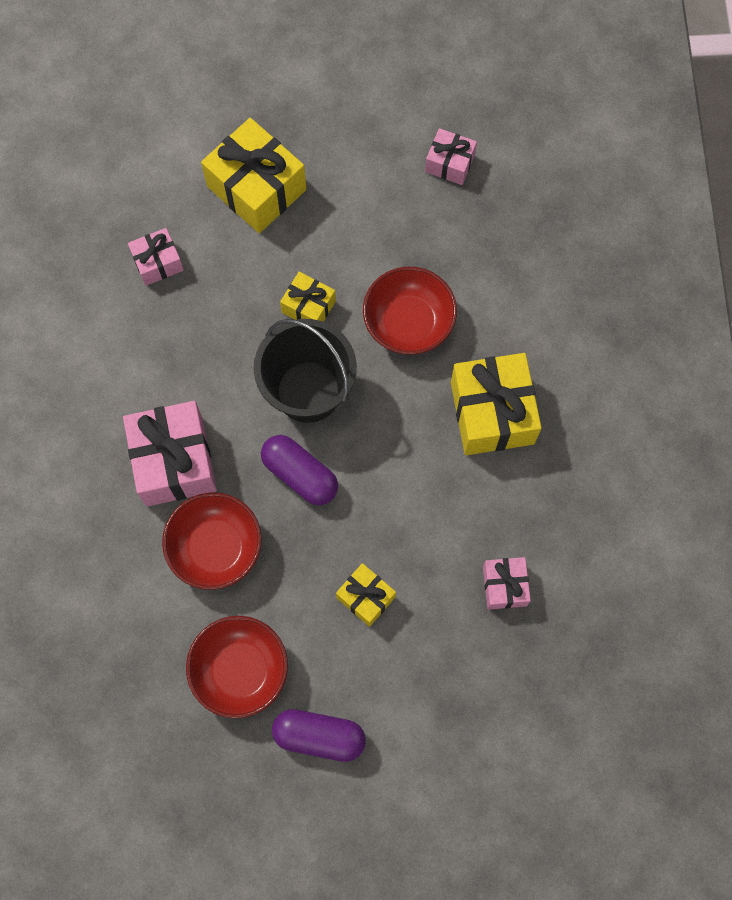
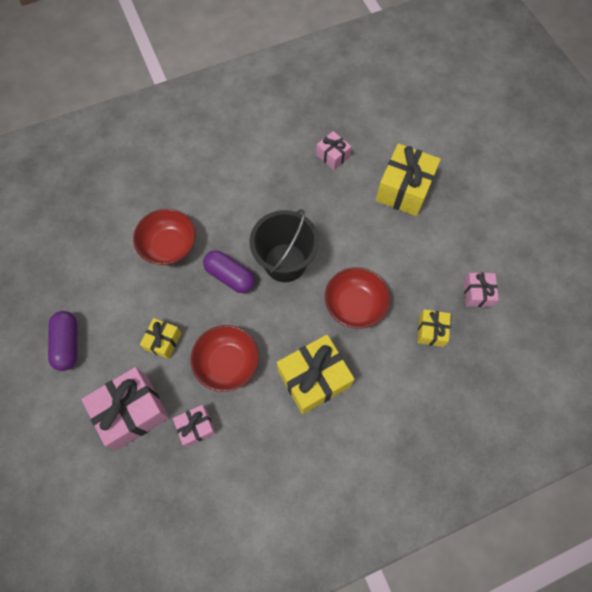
camera: 70 degrees right, 5 degrees down
(174, 461) = (215, 206): pink gift -> pink gift (132, 411)
(240, 670) = (98, 285): red bowl -> red bowl (227, 363)
(300, 474) = (230, 276): purple capsule -> purple capsule turned 75 degrees counterclockwise
(308, 307) = (340, 244): yellow gift -> yellow gift (431, 331)

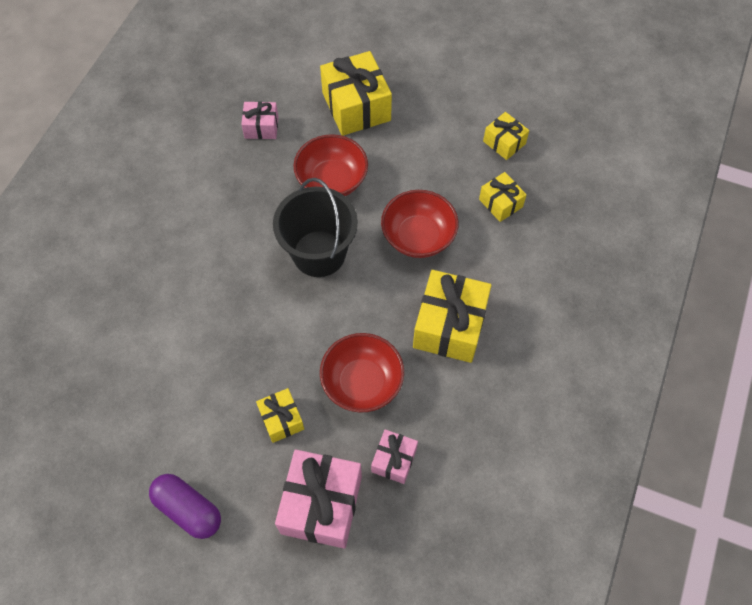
camera: 45 degrees left, 5 degrees down
(169, 246) = (191, 333): red bowl -> red bowl (332, 180)
(230, 276) = (281, 308): purple capsule -> none
(477, 293) = (504, 142): pink gift -> yellow gift

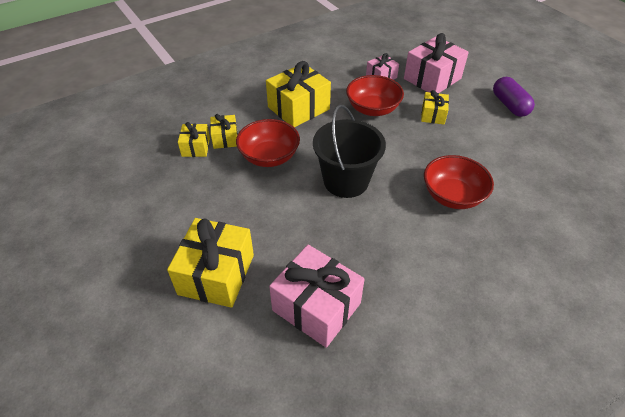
camera: 145 degrees left, 15 degrees down
(261, 127) = (316, 307): pink gift -> pink gift, size x1.85
(332, 180) = (294, 224): red bowl -> red bowl (452, 196)
(504, 142) = (144, 180): yellow gift -> yellow gift (225, 138)

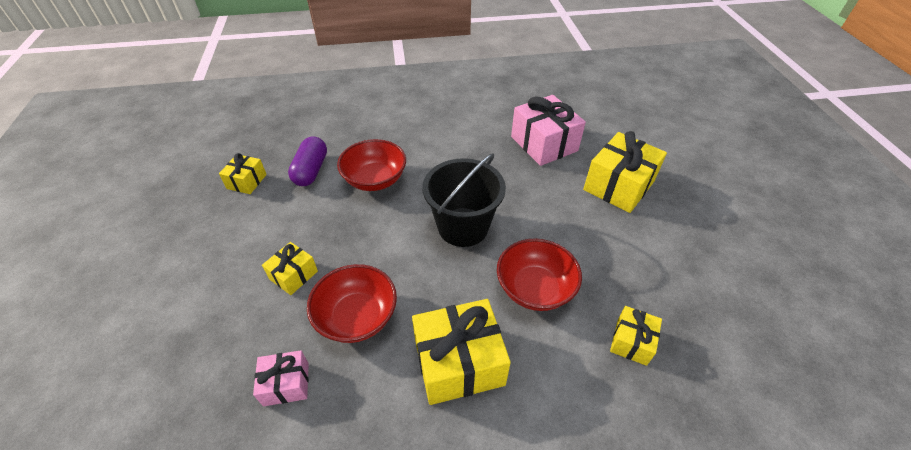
camera: 155 degrees left, 0 degrees up
(225, 138) = (587, 342): yellow gift -> yellow gift (247, 181)
(432, 78) = (220, 344): pink gift -> none
(509, 105) = (191, 254): purple capsule -> purple capsule (311, 170)

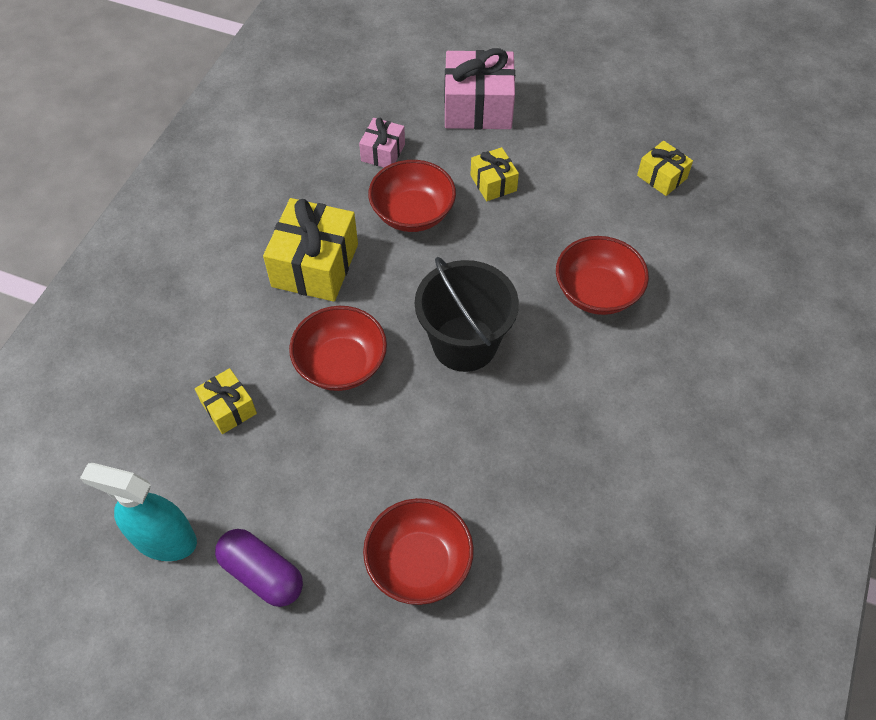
camera: 120 degrees right, 10 degrees up
(311, 170) = (650, 237): purple capsule -> purple capsule (262, 574)
(544, 144) = (559, 526): pink gift -> pink gift (478, 107)
(618, 186) = (419, 563): yellow gift -> red bowl
(747, 317) = (164, 539): none -> turquoise spray bottle

